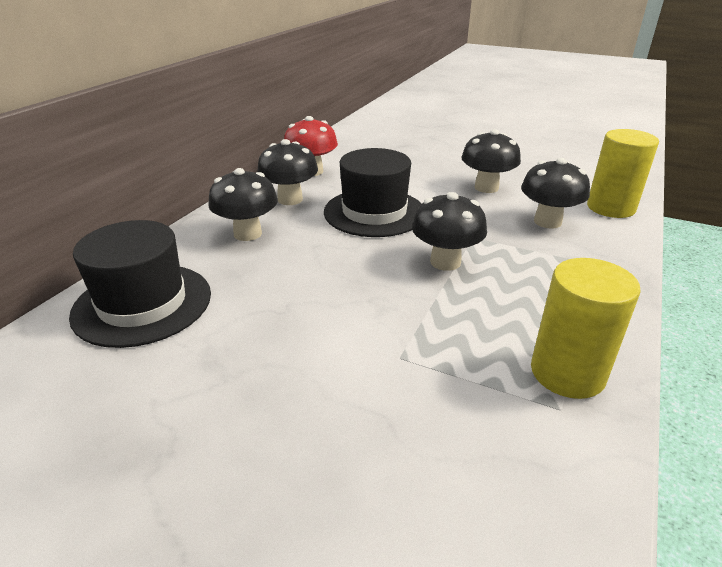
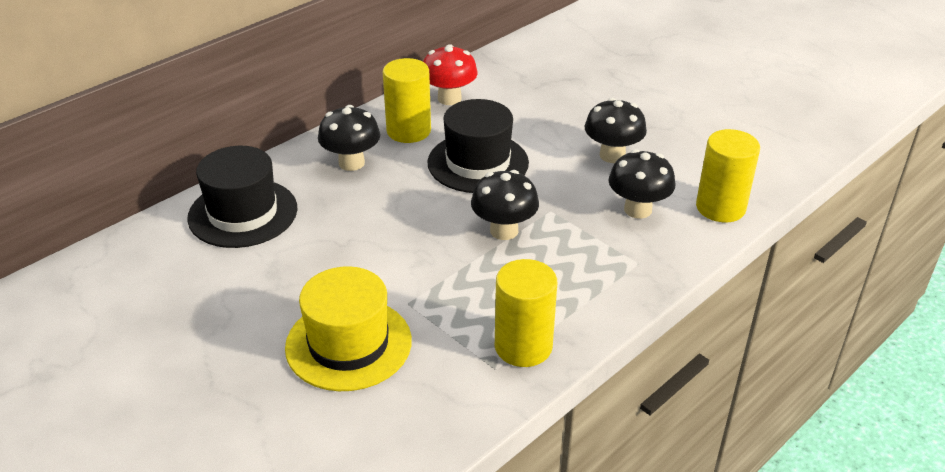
camera: 20 degrees right, 5 degrees up
(290, 199) = (408, 131): black mushroom -> yellow cylinder
(361, 429) = (348, 344): none -> yellow hat

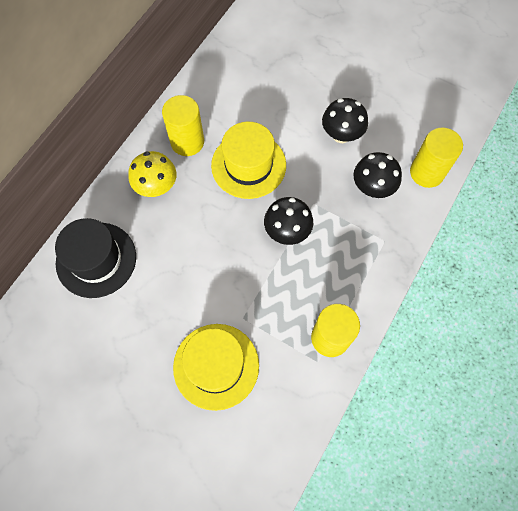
camera: 15 degrees left, 30 degrees up
(351, 163) = (157, 187): black mushroom -> yellow mushroom
(449, 98) = (206, 98): red mushroom -> none
(478, 163) = (248, 165): black hat -> yellow hat

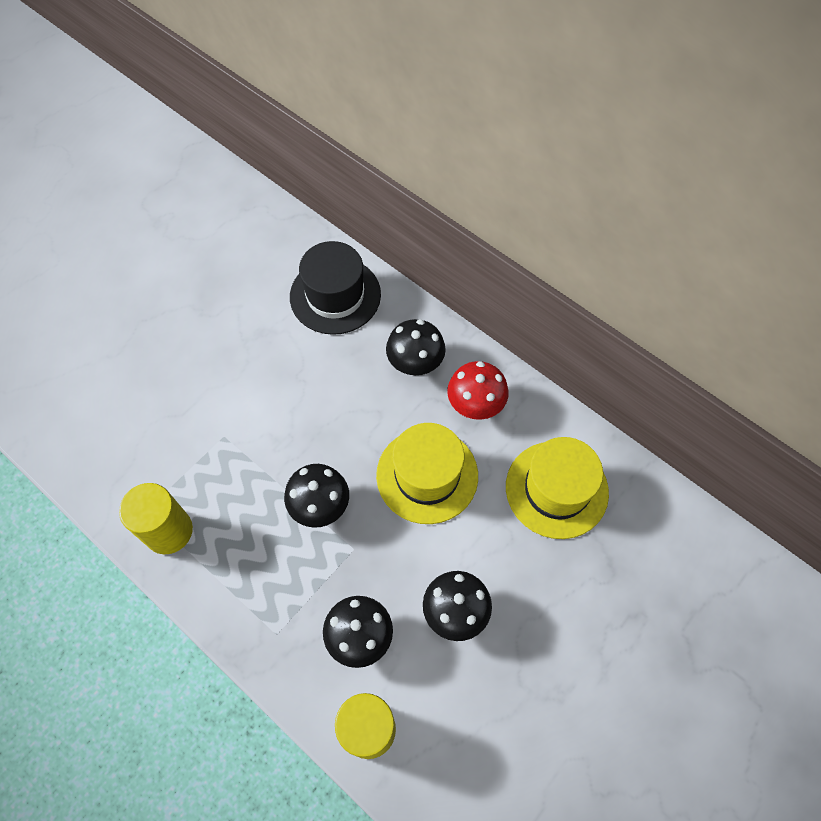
camera: 100 degrees right, 5 degrees down
(157, 187) = (415, 364): yellow mushroom -> black mushroom
(187, 142) = (475, 405): yellow cylinder -> red mushroom
(216, 366) = (177, 400): yellow hat -> yellow hat (556, 489)

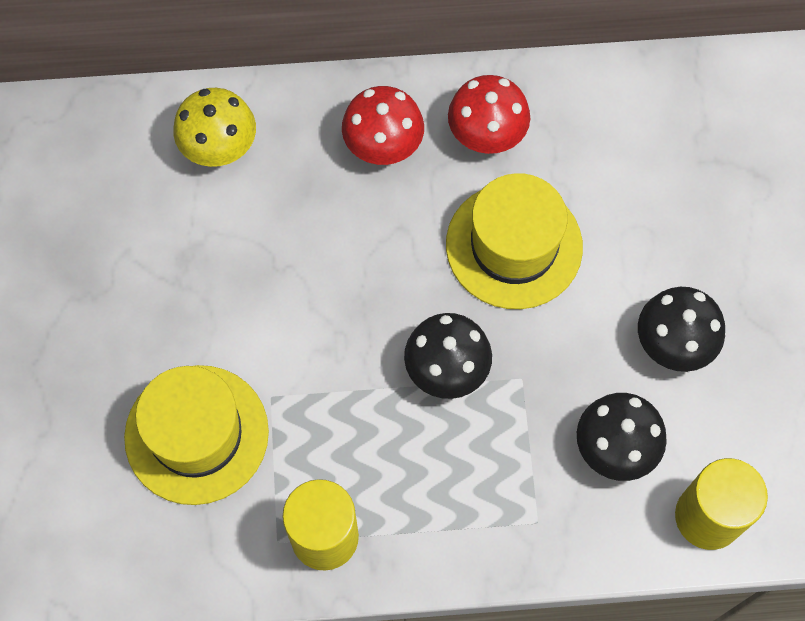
camera: 45 degrees left, 5 degrees up
(335, 295) = (220, 149): black hat -> yellow mushroom
(415, 364) = (383, 147): black mushroom -> red mushroom
(556, 489) = (643, 149): yellow hat -> yellow hat (196, 434)

